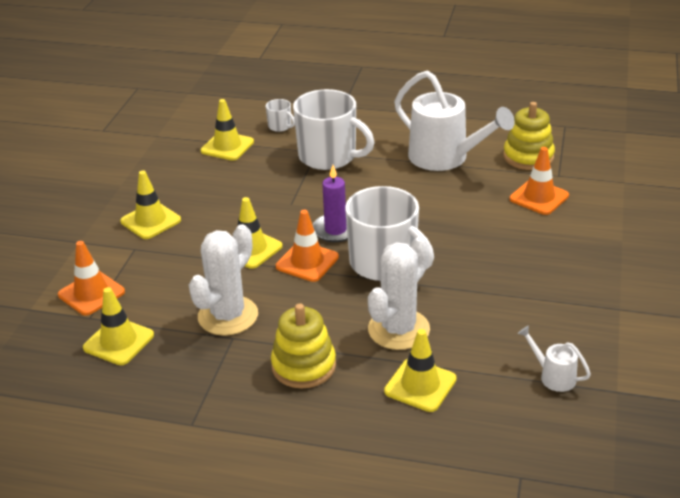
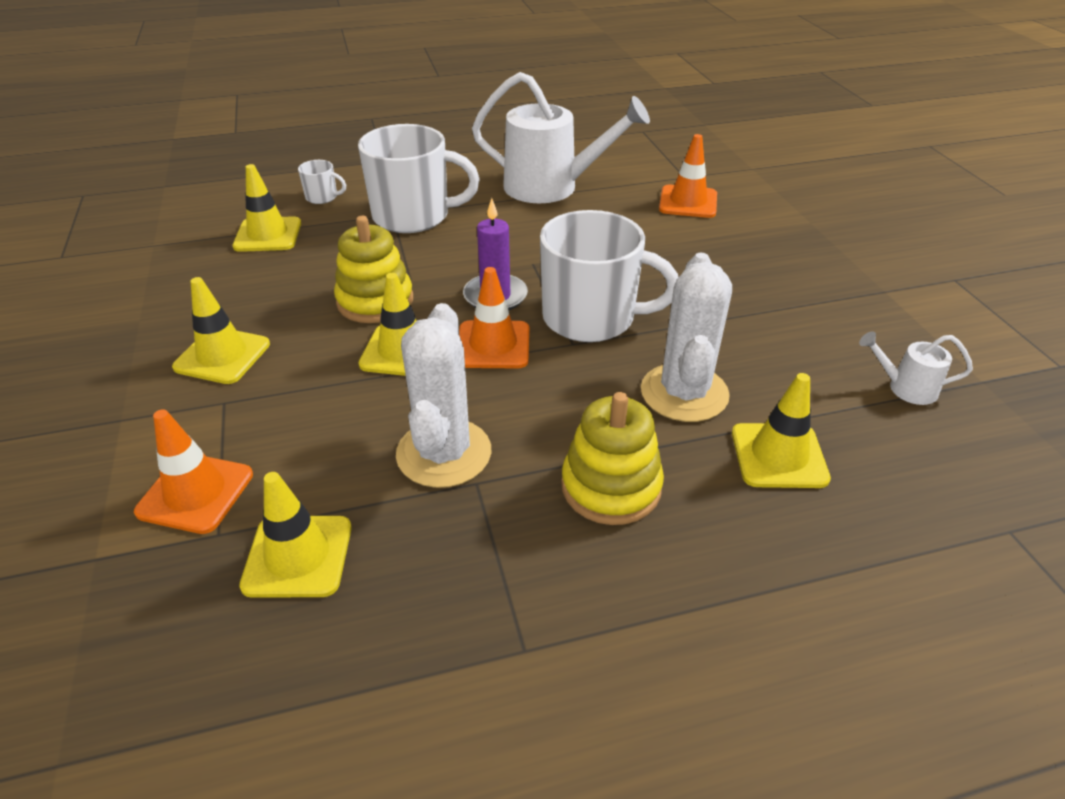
camera: 30 degrees left, 5 degrees up
(528, 157) = (637, 166): yellow stacking toy -> yellow stacking toy (375, 301)

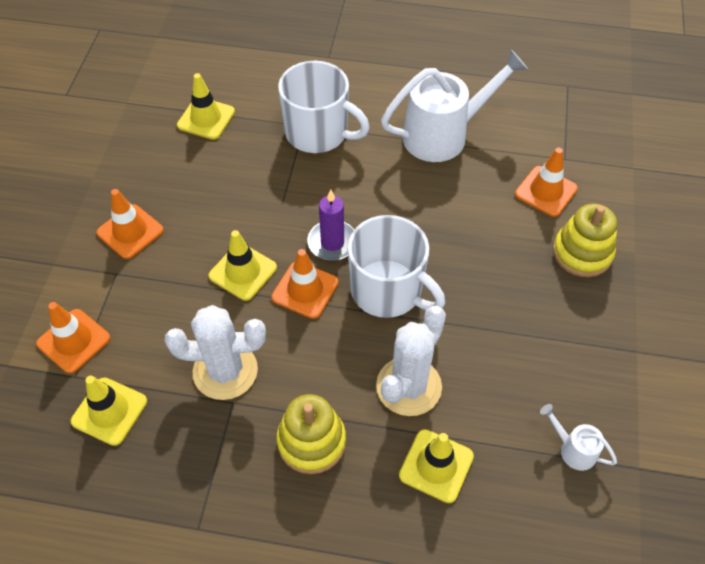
camera: 25 degrees right, 15 degrees up
(222, 356) = (130, 231): yellow traffic cone -> orange traffic cone
(322, 197) = (262, 88): white mug -> none
(375, 301) = (248, 216): yellow stacking toy -> yellow stacking toy (582, 253)
(444, 453) = (225, 371): white cactus -> white cactus turned 60 degrees clockwise
(552, 187) = (444, 134): white watering can -> white watering can turned 60 degrees counterclockwise

